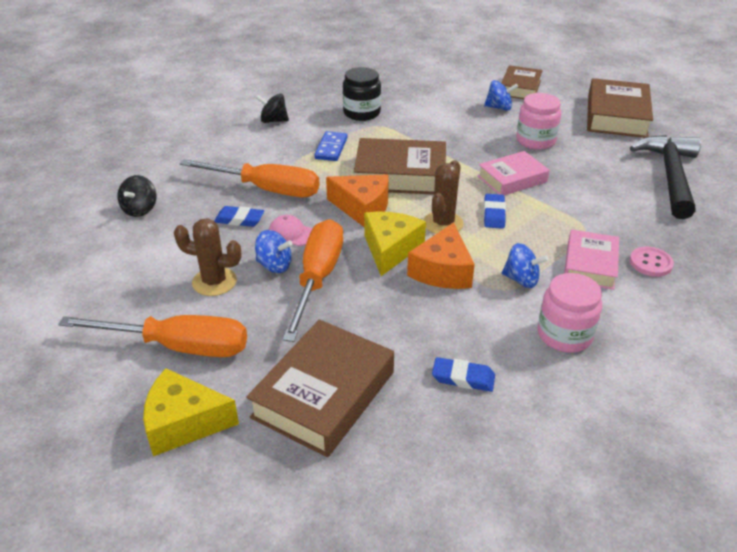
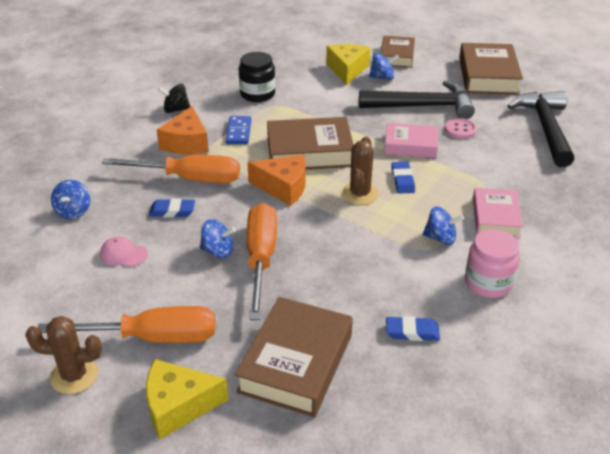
camera: 10 degrees left, 0 degrees up
(140, 209) = (73, 211): black spinning top -> blue spinning top
(214, 282) = (166, 273): brown cactus -> brown cactus (74, 376)
(292, 233) = (225, 219): pink cap -> pink cap (123, 254)
(390, 249) = (319, 224): yellow cheese -> yellow cheese (347, 70)
(442, 271) = (370, 238): orange cheese -> orange cheese (186, 143)
(512, 179) = (410, 145): pink book -> pink book turned 45 degrees clockwise
(535, 140) = (422, 106): pink jar -> black hammer
(650, 263) = (545, 210): pink button -> pink button (460, 130)

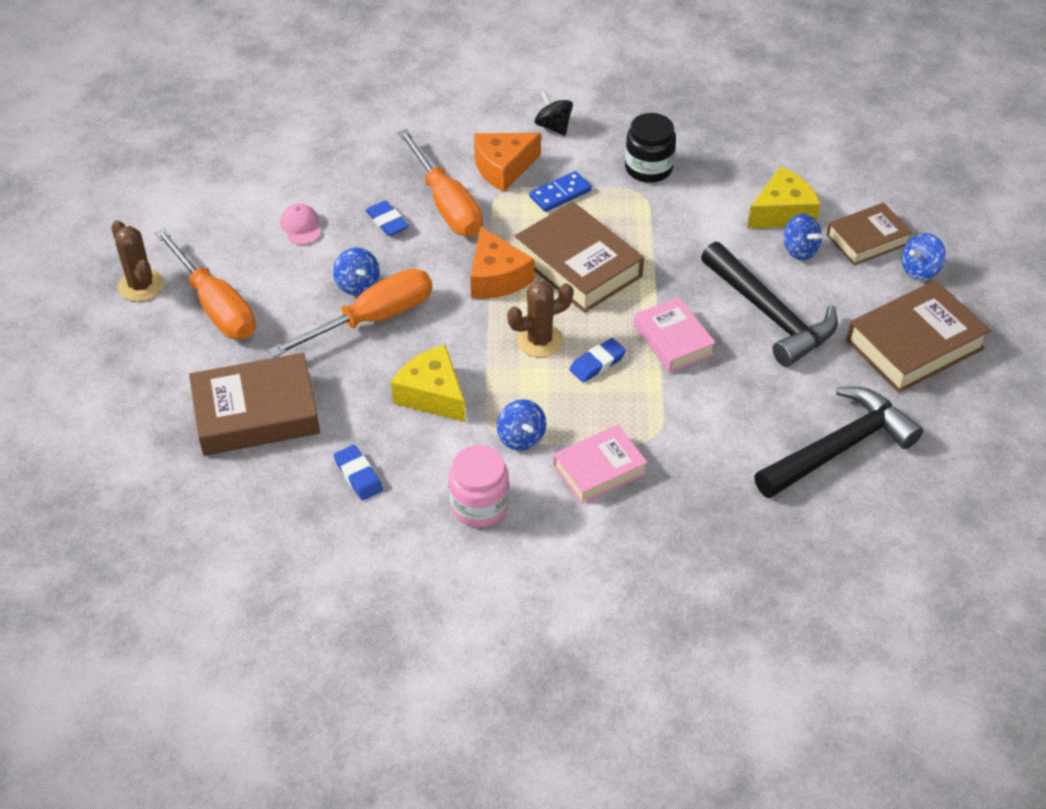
camera: 55 degrees right, 10 degrees up
(73, 211) = (329, 160): blue spinning top -> blue spinning top (919, 270)
(178, 406) = (155, 365): yellow cheese -> yellow cheese (432, 395)
(460, 130) = (752, 369): pink button -> none

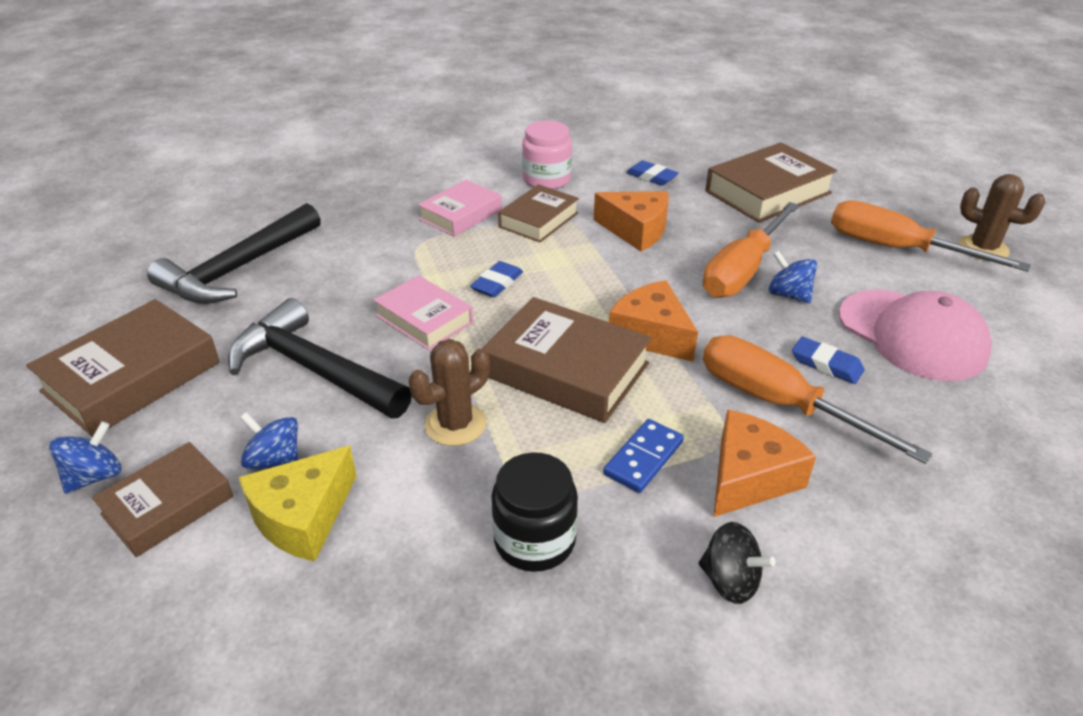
camera: 160 degrees right, 10 degrees down
(301, 226) = (912, 335): pink cap -> pink cap, size x2.26
(432, 395) = (636, 230): yellow cheese -> orange cheese
(521, 437) = (538, 220): blue spinning top -> brown book
(539, 340) = (566, 289): brown cactus -> brown cactus (455, 424)

